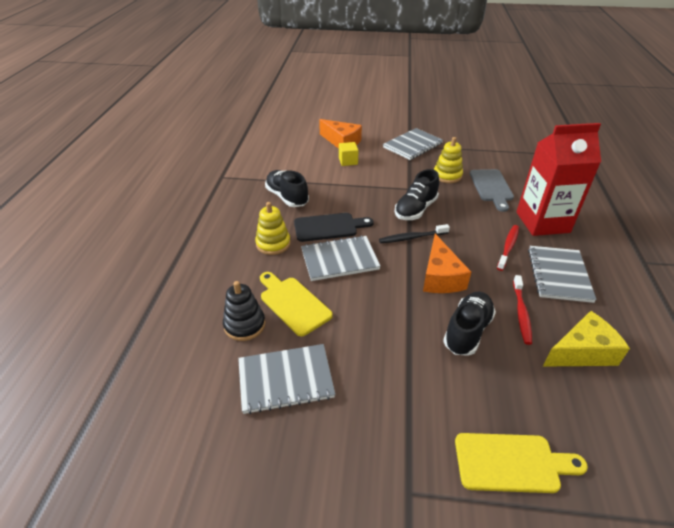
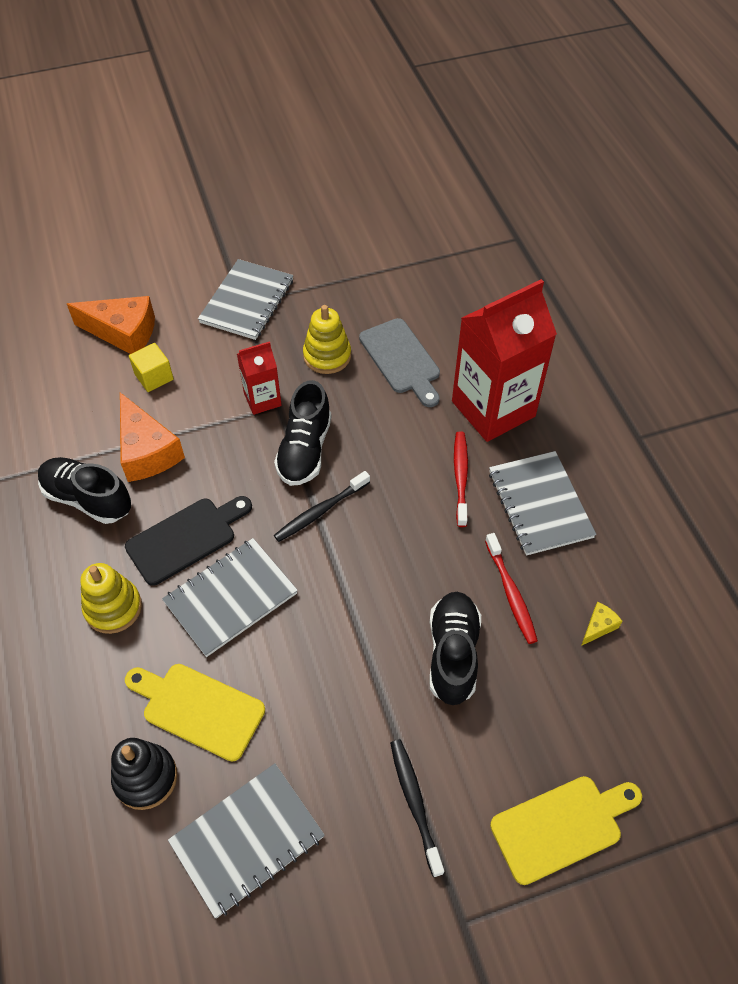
camera: 25 degrees left, 15 degrees up
(401, 183) = (262, 399): none -> red carton
(405, 403) = (415, 803): none -> black toothbrush
(440, 277) = (387, 572): orange cheese -> orange cheese (147, 451)
(582, 352) = (598, 626): yellow cheese -> yellow cheese, size x0.45

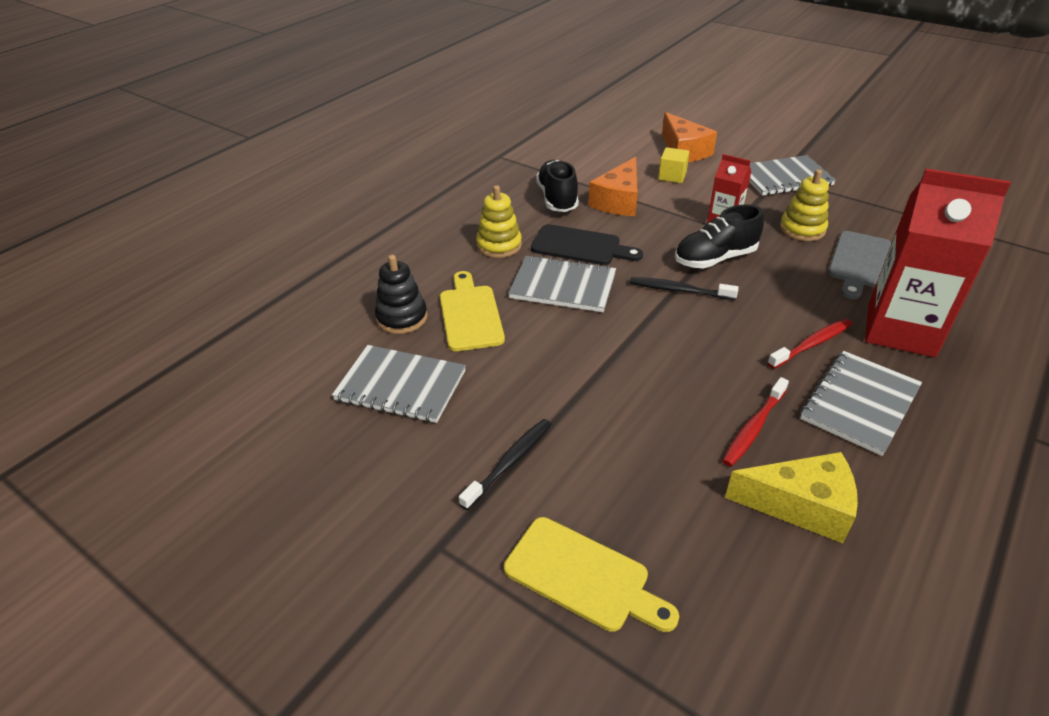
camera: 55 degrees right, 15 degrees down
(452, 654) = (656, 419): black shoe -> none
(598, 626) = (801, 505): yellow cheese -> yellow cheese, size x2.21

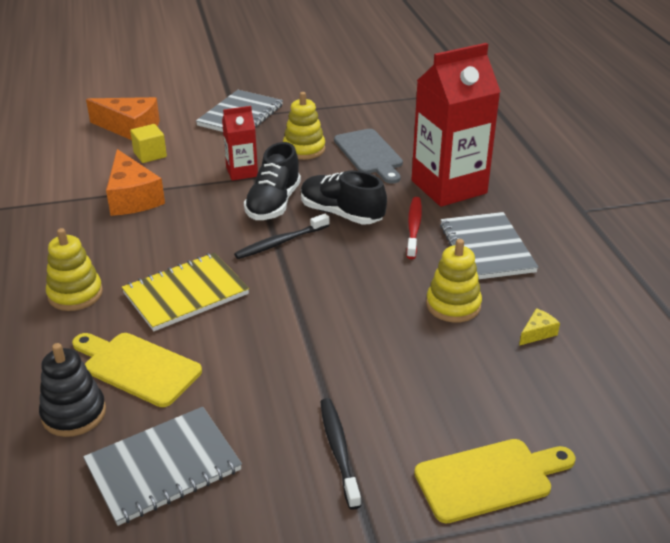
camera: 50 degrees left, 5 degrees down
(557, 199) = (72, 224): black shoe -> black shoe (341, 214)
(563, 286) = (186, 294): grey notebook -> yellow notebook
(580, 246) = (153, 253): black cutting board -> none
(753, 428) = (453, 305): red toothbrush -> yellow stacking toy
(801, 505) = (537, 333): yellow cheese -> yellow cheese, size x0.45

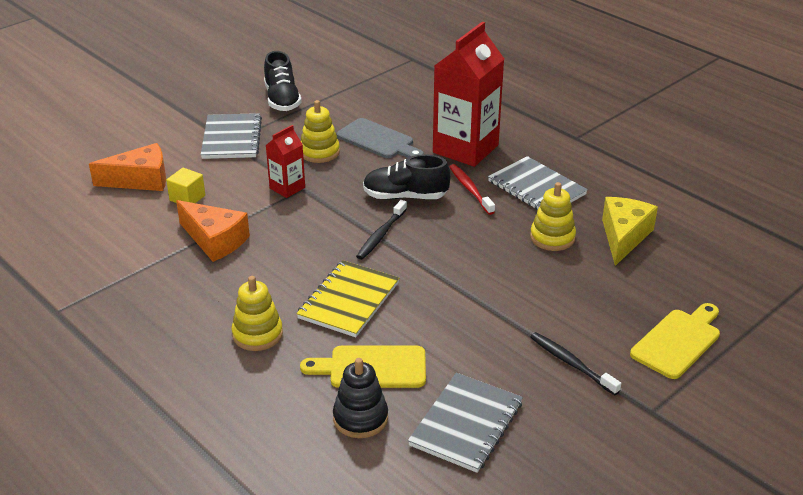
camera: 30 degrees left, 0 degrees up
(273, 204) = (342, 206): black shoe -> black shoe (282, 100)
(537, 333) = (624, 237): yellow cheese -> yellow cheese, size x2.21

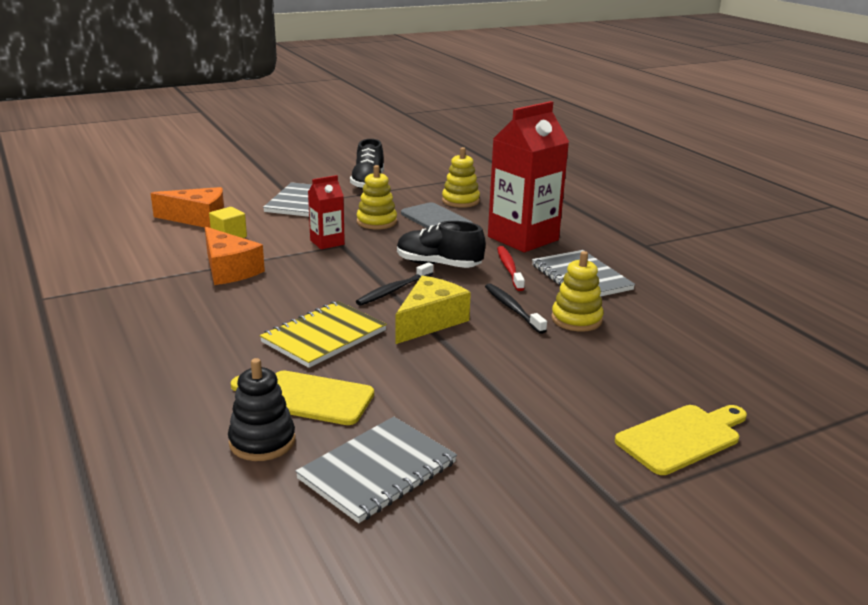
camera: 15 degrees right, 10 degrees down
(257, 334) = (211, 348): yellow stacking toy -> yellow stacking toy (460, 201)
(571, 363) = (537, 435): black toothbrush -> black toothbrush (512, 309)
(624, 237) = (659, 331): yellow cheese -> yellow cheese (430, 321)

